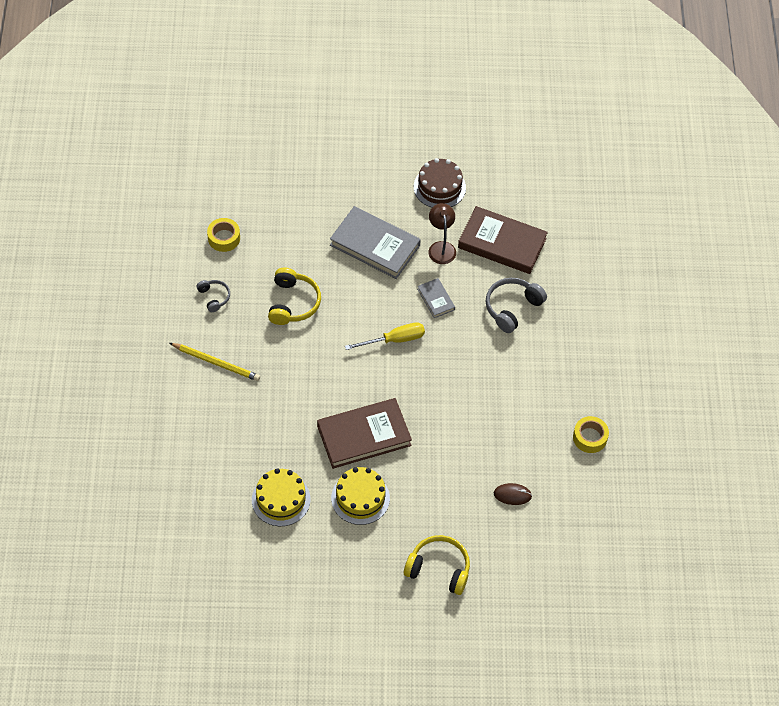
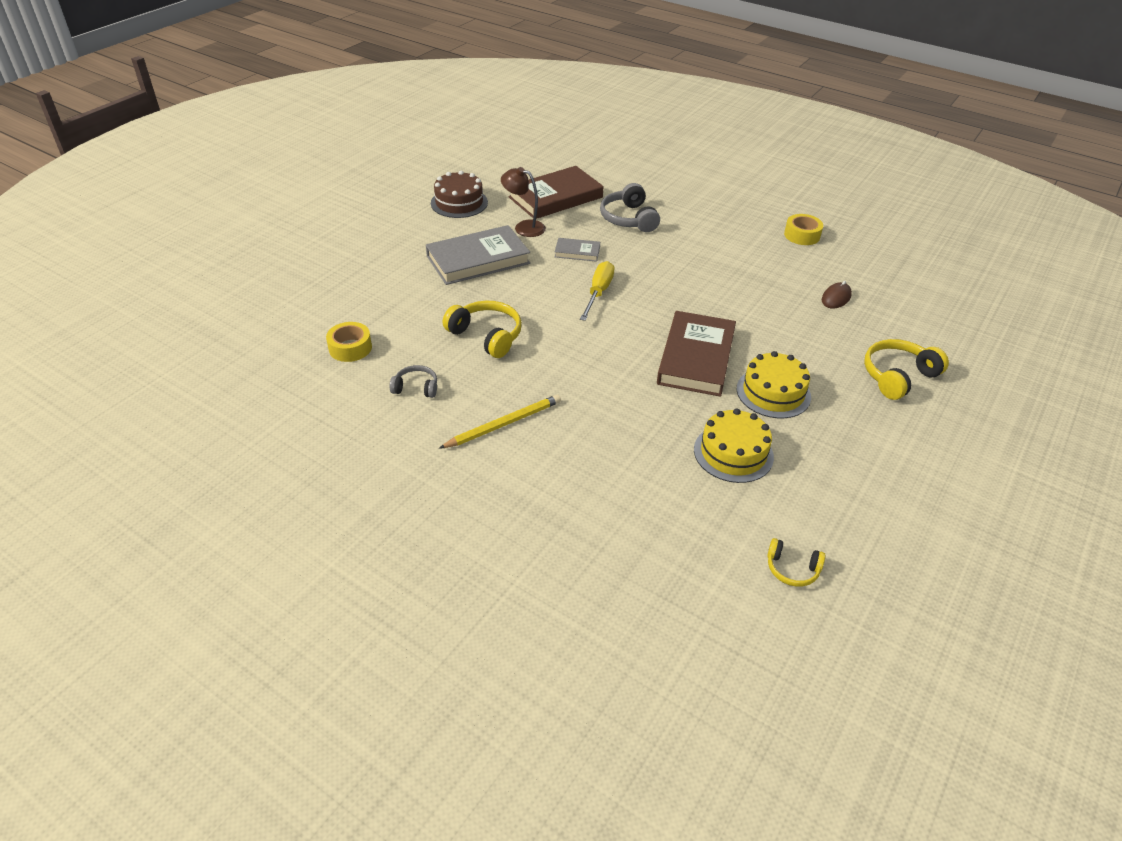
camera: 55 degrees left, 15 degrees down
(202, 570) = (792, 569): none -> yellow headphones

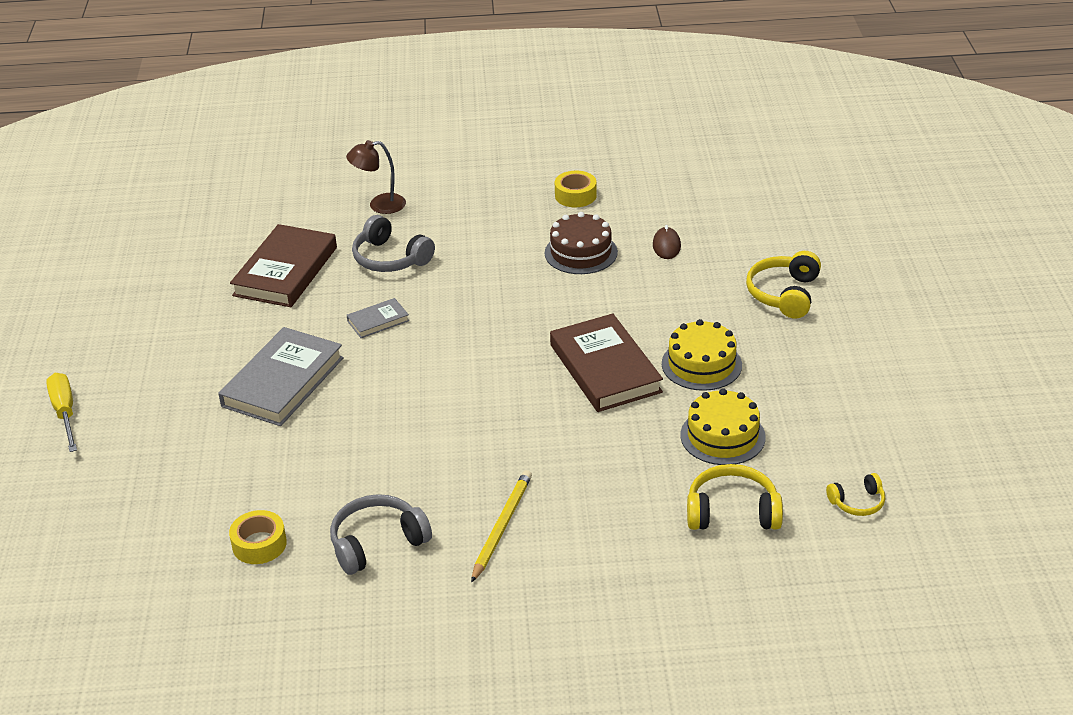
camera: 35 degrees left, 5 degrees down
(416, 388) = (377, 543): grey headphones -> grey headphones, size x1.72
(459, 203) = (183, 329): brown cake -> brown cake (581, 252)
(486, 336) = (386, 455): yellow headphones -> yellow headphones (732, 512)
(524, 227) = (290, 321): brown lamp -> brown lamp (379, 205)
(598, 292) = (447, 352): yellow screwdriver -> yellow screwdriver (65, 413)

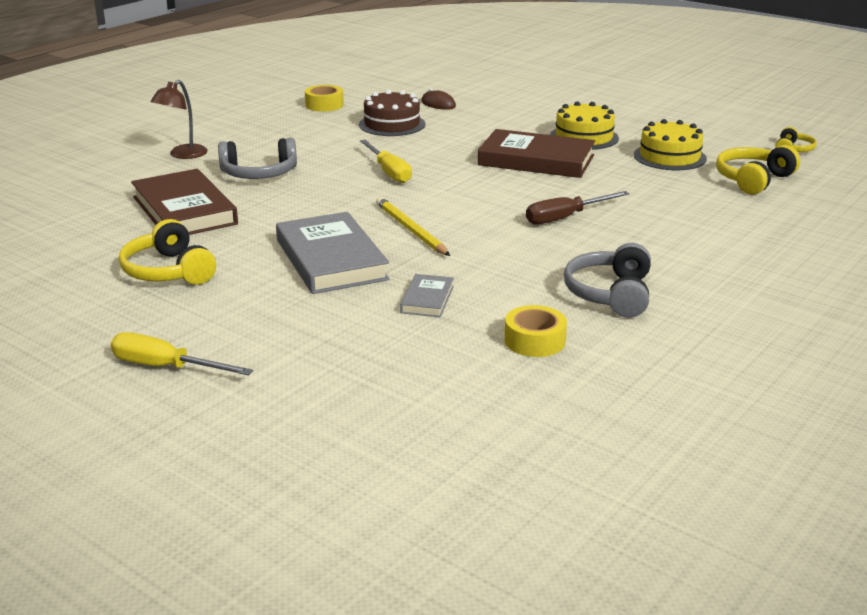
camera: 50 degrees left, 10 degrees down
(378, 321) = (328, 203): grey book -> grey book (427, 299)
(474, 312) = (389, 172): none -> yellow screwdriver
(498, 448) = (565, 217): none -> brown screwdriver
(501, 526) = (661, 246): yellow pencil -> yellow pencil (410, 230)
(784, 294) = (553, 98): yellow headphones -> yellow headphones (168, 271)

